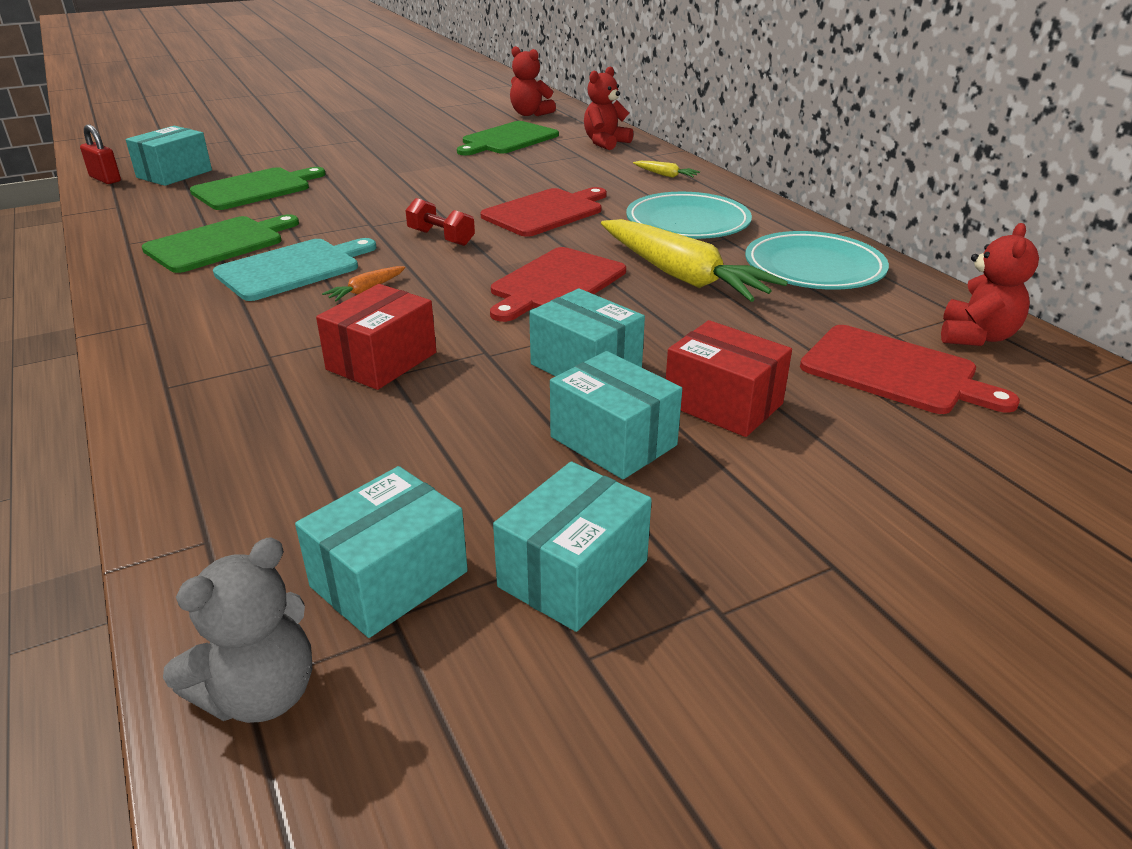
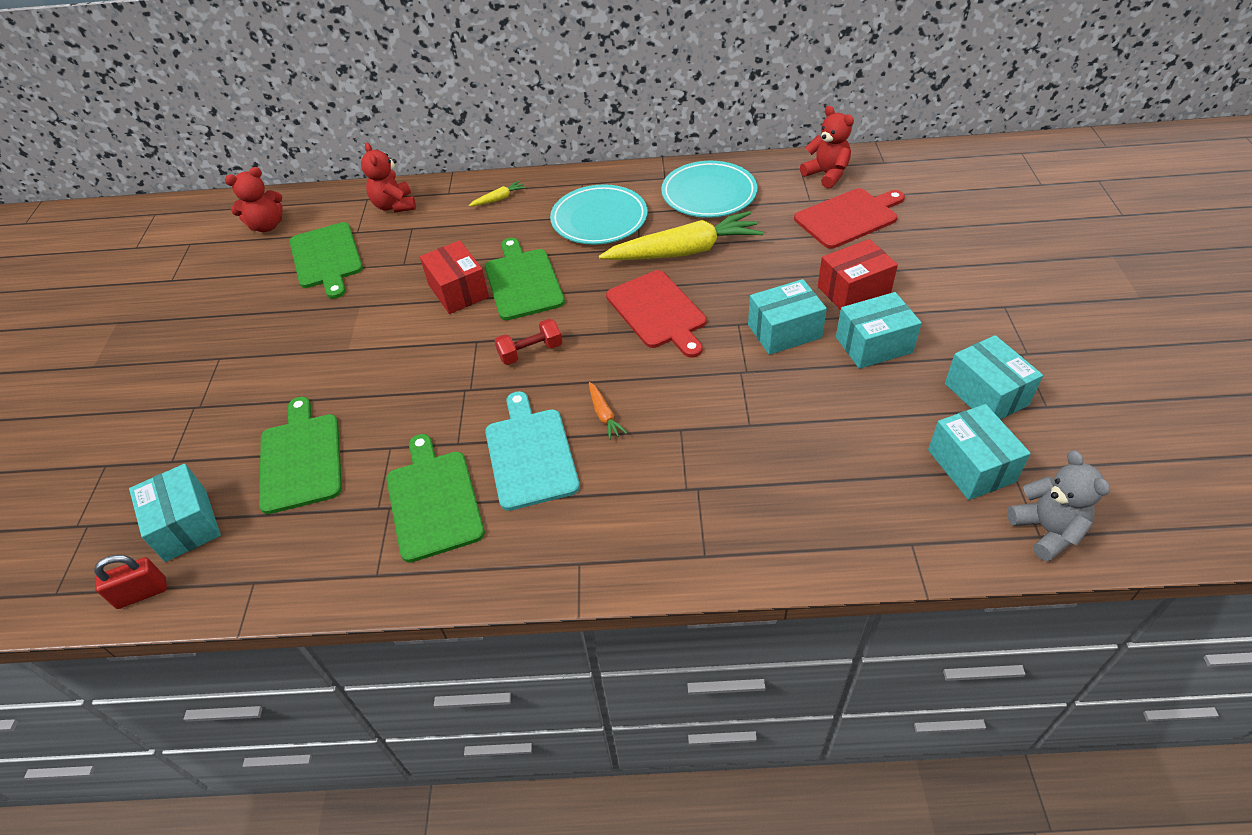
camera: 60 degrees left, 15 degrees up
(381, 361) = (727, 426): red box -> red box (458, 291)
(546, 212) = (523, 281): red cutting board -> green cutting board

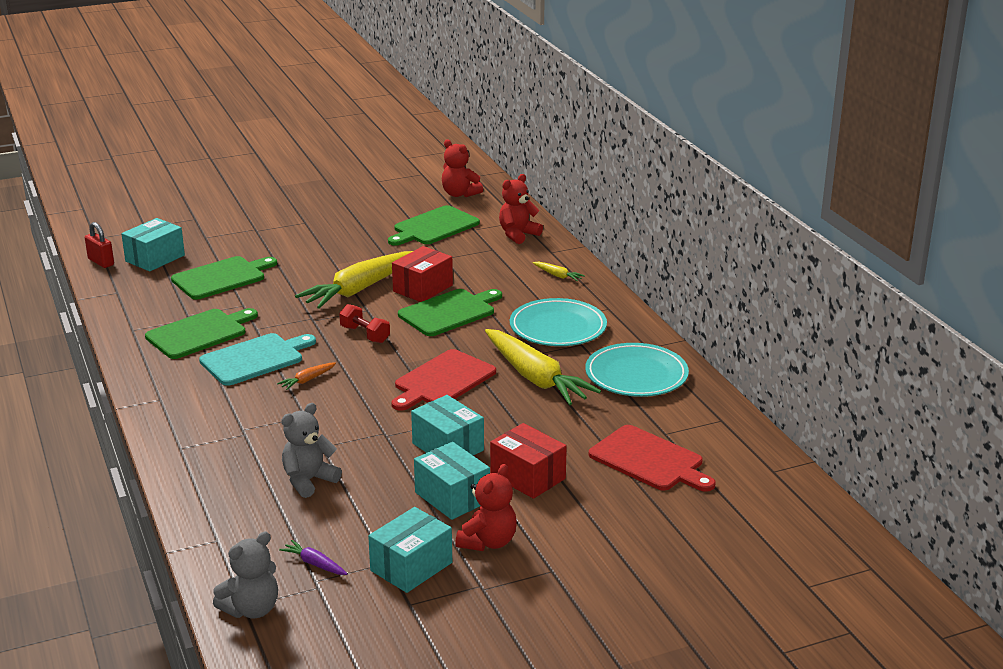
camera: 65 degrees right, 20 degrees down
(425, 339) = (359, 289): none -> yellow carrot
(814, 446) = (308, 480): none -> grey teddy bear
(826, 174) = (720, 437): red teddy bear -> red teddy bear (488, 542)
(971, 466) = (314, 564): turquoise box -> purple carrot

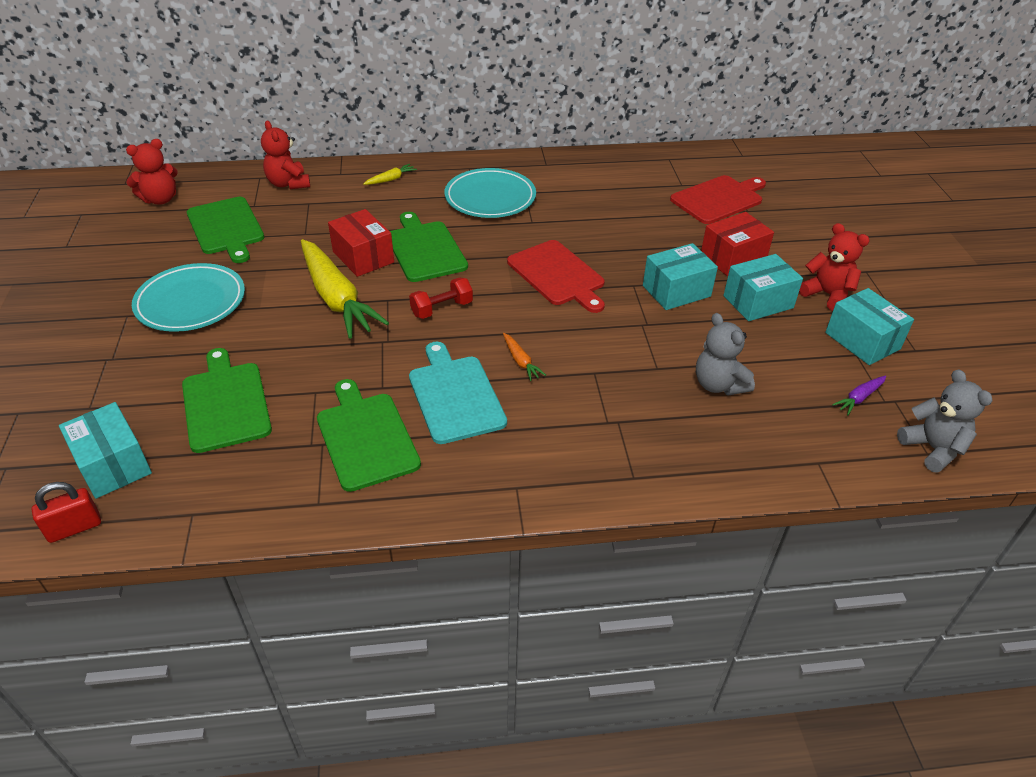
camera: 75 degrees left, 15 degrees up
(536, 378) = (574, 225): yellow carrot -> none
(636, 375) = (589, 178): turquoise plate -> turquoise plate (191, 302)

